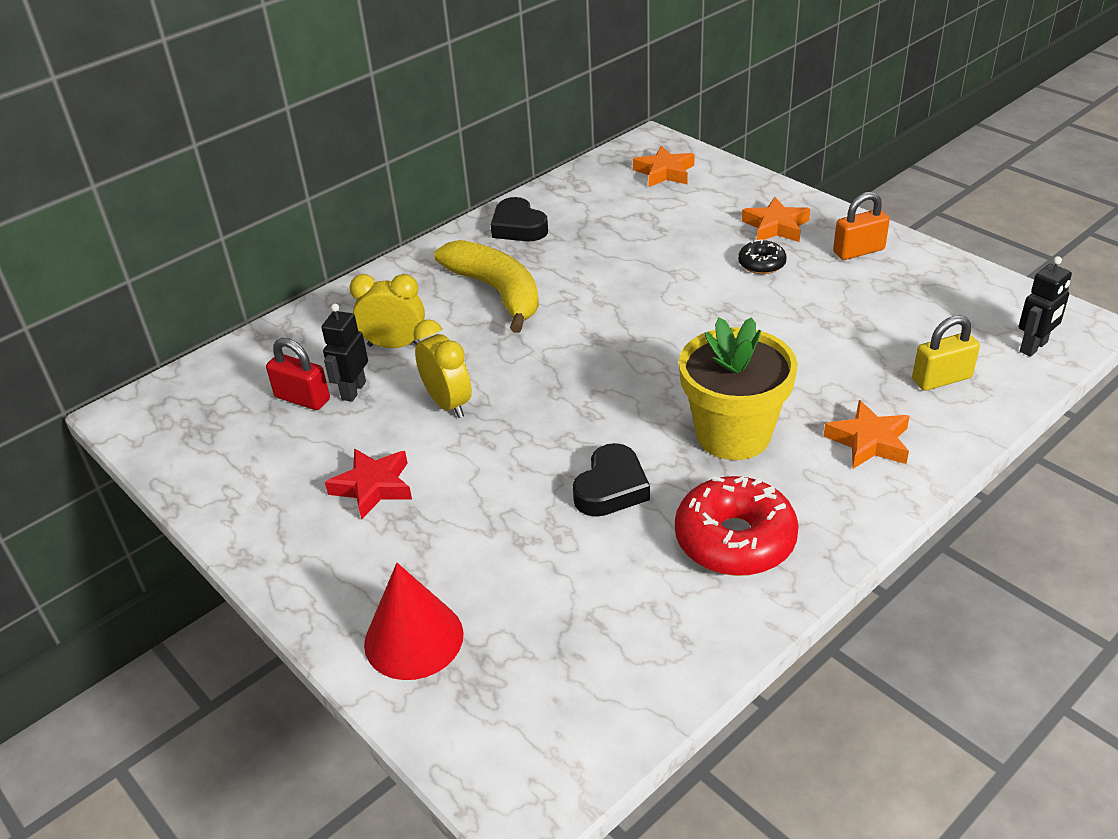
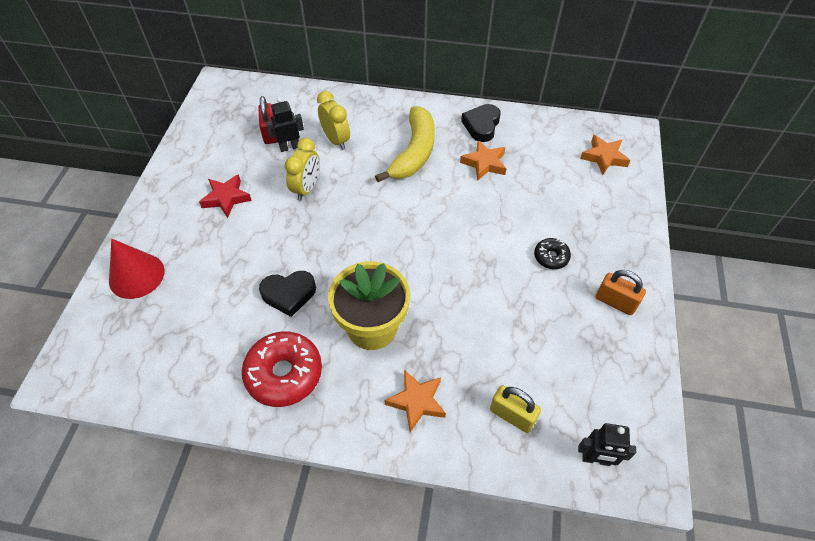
camera: 50 degrees right, 15 degrees up
(775, 226) = (600, 243): orange star -> orange star (484, 163)

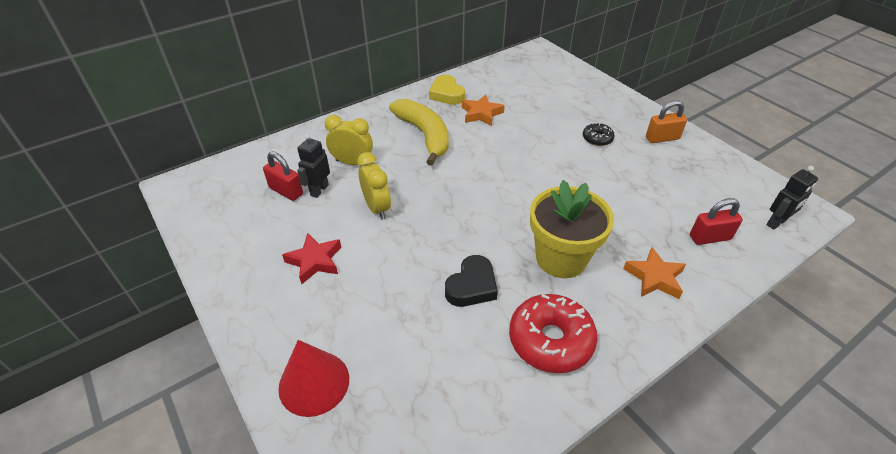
camera: 45 degrees left, 10 degrees down
(481, 125) = (446, 94): black heart -> yellow heart
(512, 415) = (709, 237): yellow padlock -> red padlock
(604, 157) = (544, 70): orange star -> none

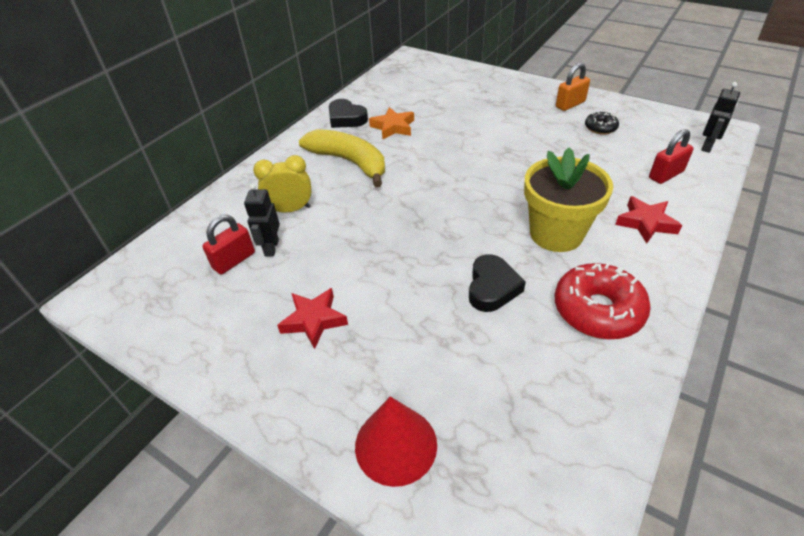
camera: 20 degrees left, 0 degrees up
(286, 191) = (234, 260): red padlock -> red padlock turned 60 degrees counterclockwise
(377, 208) = (346, 245): yellow clock -> none
(446, 94) = (346, 118): yellow heart -> black heart
(597, 139) = (515, 120): black donut -> black donut (600, 128)
(654, 277) = (646, 223): orange star -> red star

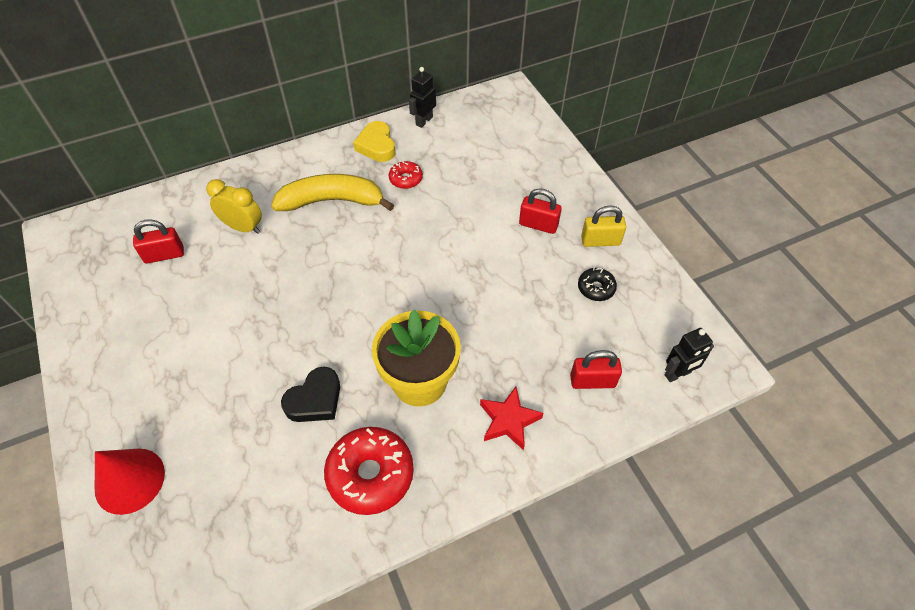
camera: 30 degrees right, 10 degrees up
(271, 248) = (198, 258): black robot -> black robot (424, 121)
(314, 320) = (169, 345): red star -> none
(346, 118) = (377, 146): black heart -> yellow heart
(349, 162) = (332, 201): yellow banana -> yellow banana turned 75 degrees counterclockwise
(393, 127) = (406, 179): orange star -> red donut
(520, 113) = (538, 225): none -> red padlock
(570, 104) = (600, 241): orange padlock -> yellow padlock

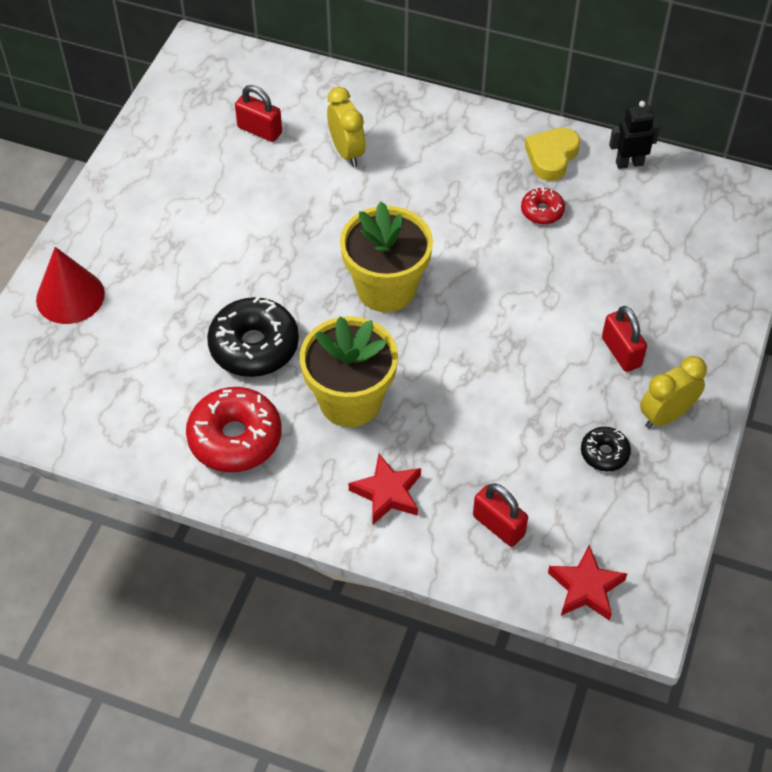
camera: 45 degrees right, 0 degrees up
(315, 400) = (254, 346): black heart -> black donut
(332, 201) = (449, 183): yellow banana -> none
(363, 292) = (386, 288): none -> yellow flower pot
(600, 241) = (666, 415): yellow padlock -> yellow clock
(677, 374) = (586, 588): black robot -> red star

